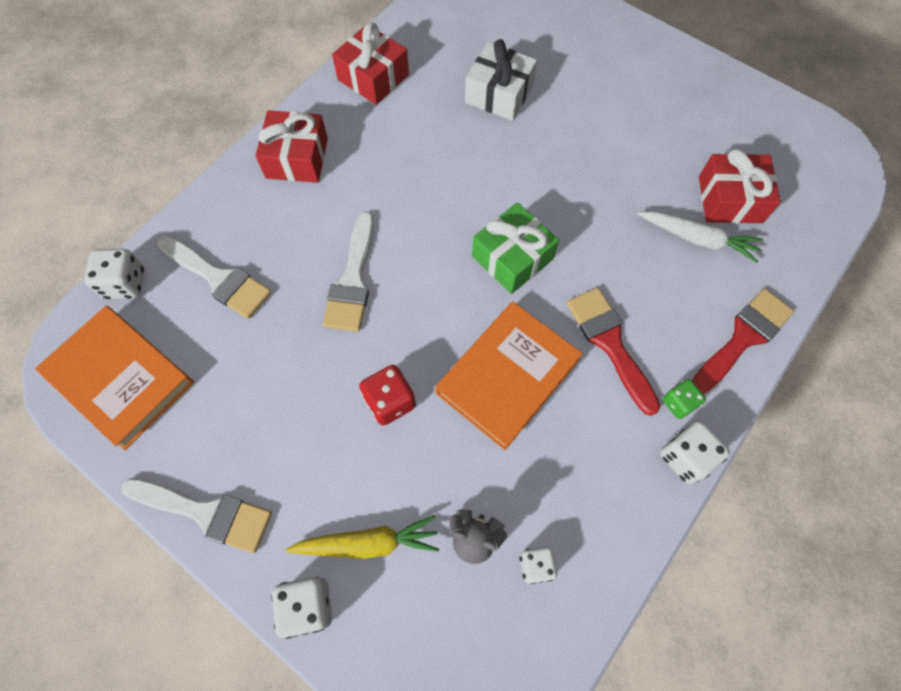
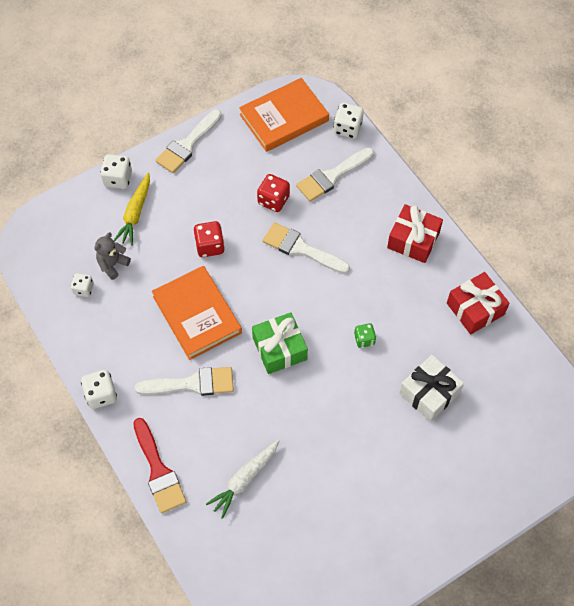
camera: 110 degrees right, 5 degrees down
(282, 342) = (273, 200): none -> red dice
(610, 343) = (192, 384): red brush -> white brush
(678, 403) = (135, 407): green dice -> green dice (364, 339)
(730, 199) = (268, 522): red gift -> none

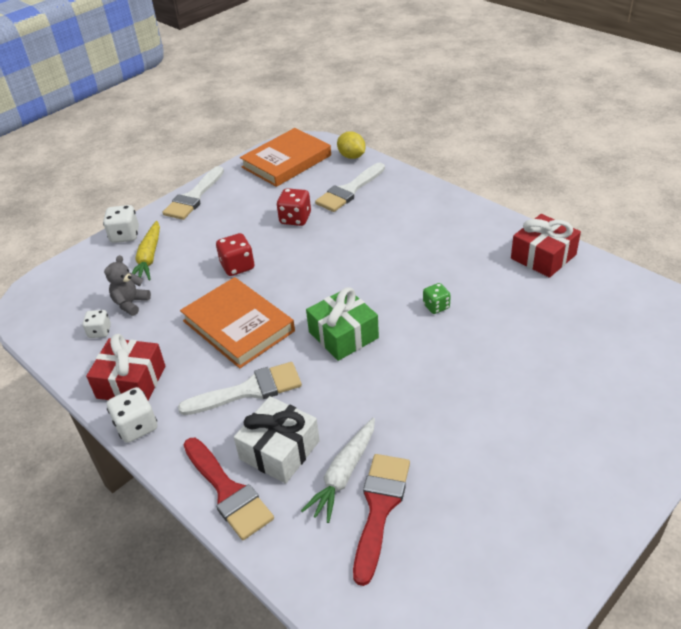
camera: 10 degrees left, 20 degrees down
(262, 514) = (379, 508): none -> red brush
(301, 248) = (338, 248): white brush -> none
(347, 128) = (352, 156): white dice -> yellow lemon
(413, 240) = (452, 219): red gift -> red gift (131, 382)
(429, 393) = (531, 337): white gift -> white gift (280, 450)

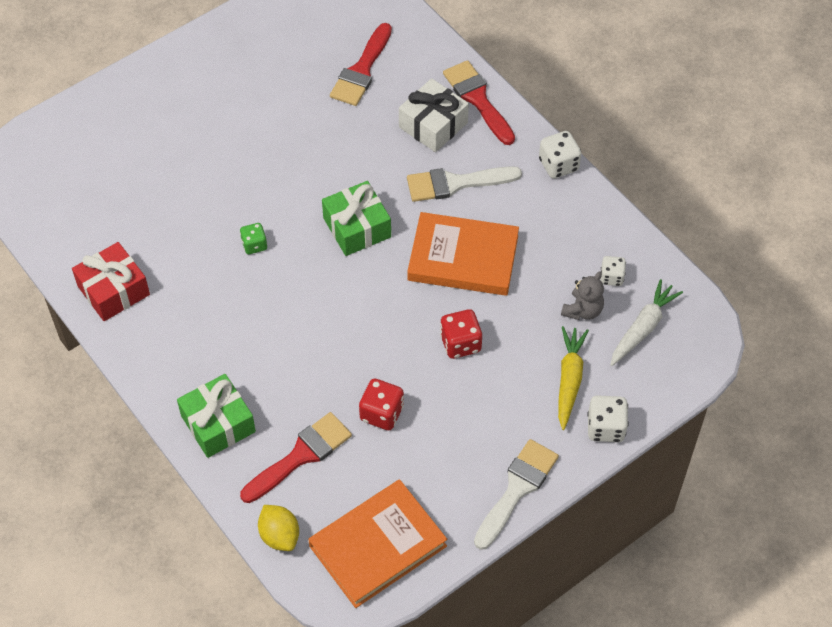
camera: 175 degrees left, 15 degrees up
(131, 382) = (569, 211): red gift -> none
(238, 326) = (463, 258): orange book -> orange book turned 45 degrees counterclockwise
(344, 474) = (383, 98): white carrot -> white carrot (643, 328)
(349, 190) = (300, 456): white brush -> red brush
(415, 196) = (218, 424): none -> green gift

